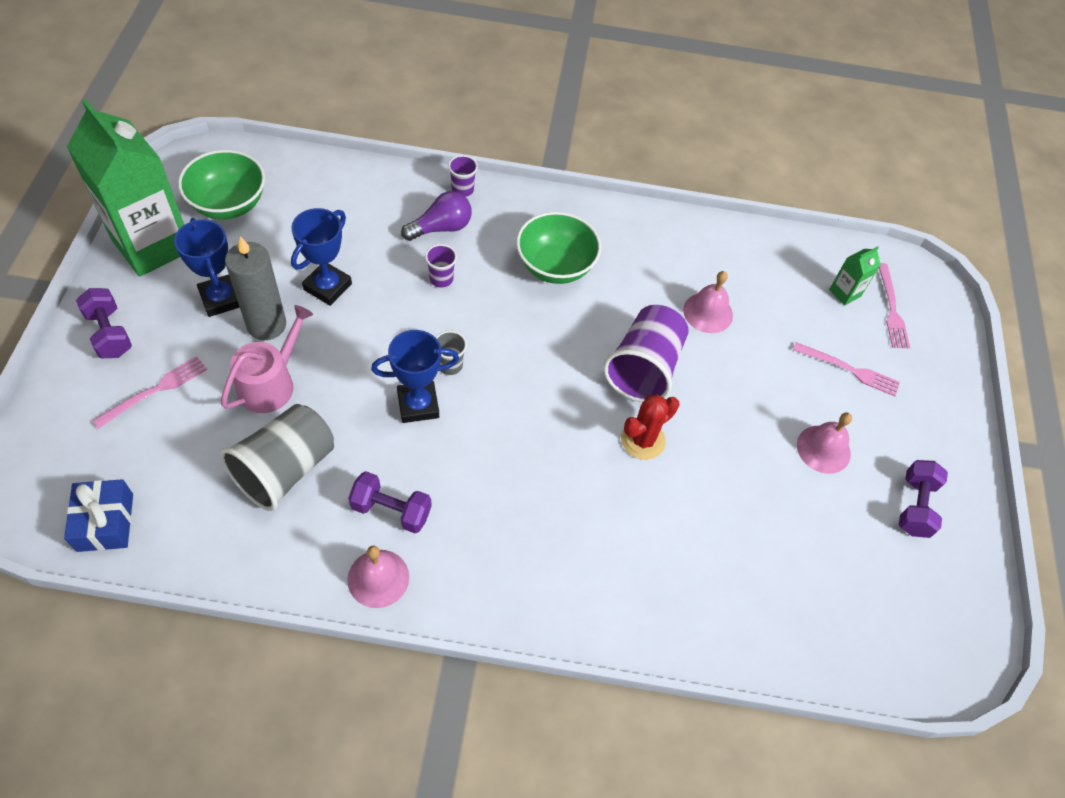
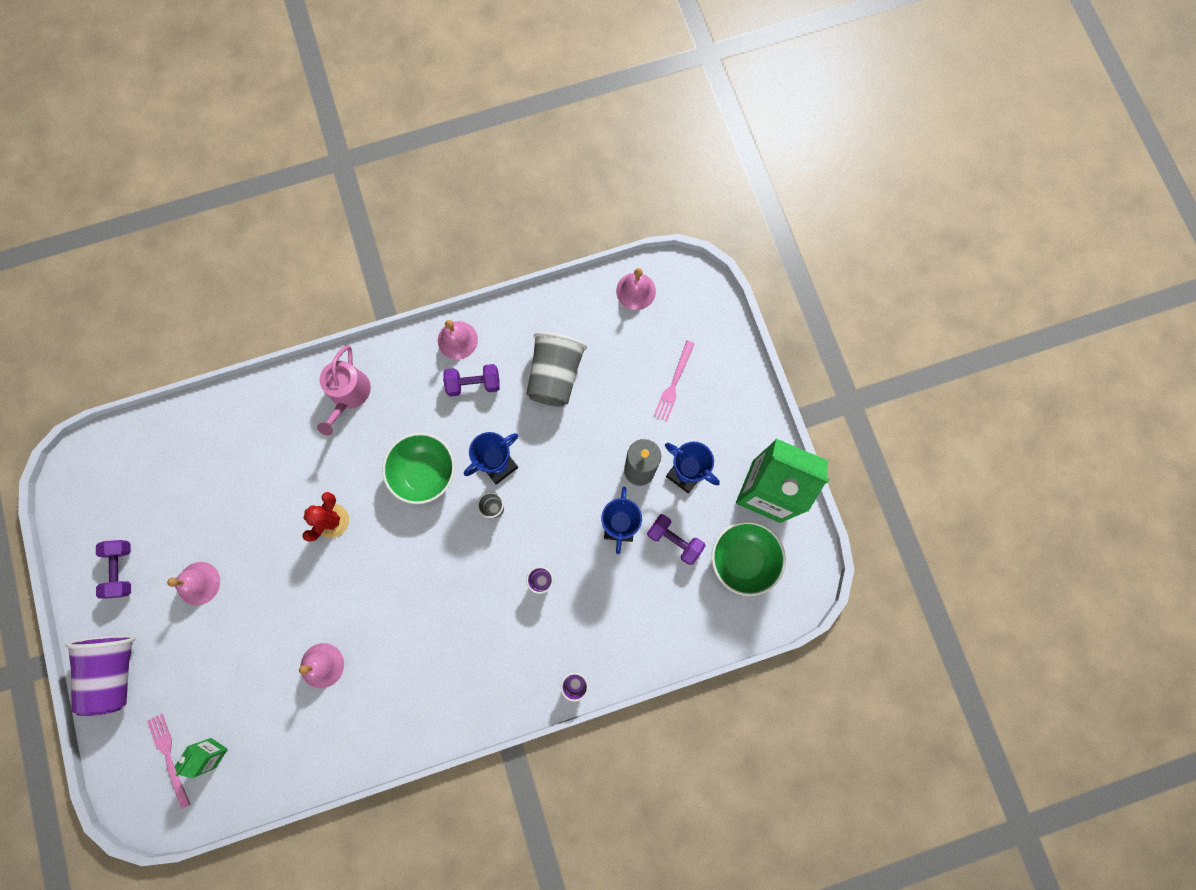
camera: 160 degrees right, 20 degrees up
(105, 522) = (636, 291): blue gift -> pink bell
(110, 333) = (735, 407): purple dumbbell -> purple dumbbell (674, 540)
(271, 383) = (605, 428): pink watering can -> pink watering can (348, 395)
(441, 228) = (569, 631): purple light bulb -> none
(555, 266) = (461, 644): green bowl -> green bowl (425, 473)
(644, 368) = (353, 583): purple cup -> purple cup (116, 670)
(849, 370) = (193, 669): pink fork -> none

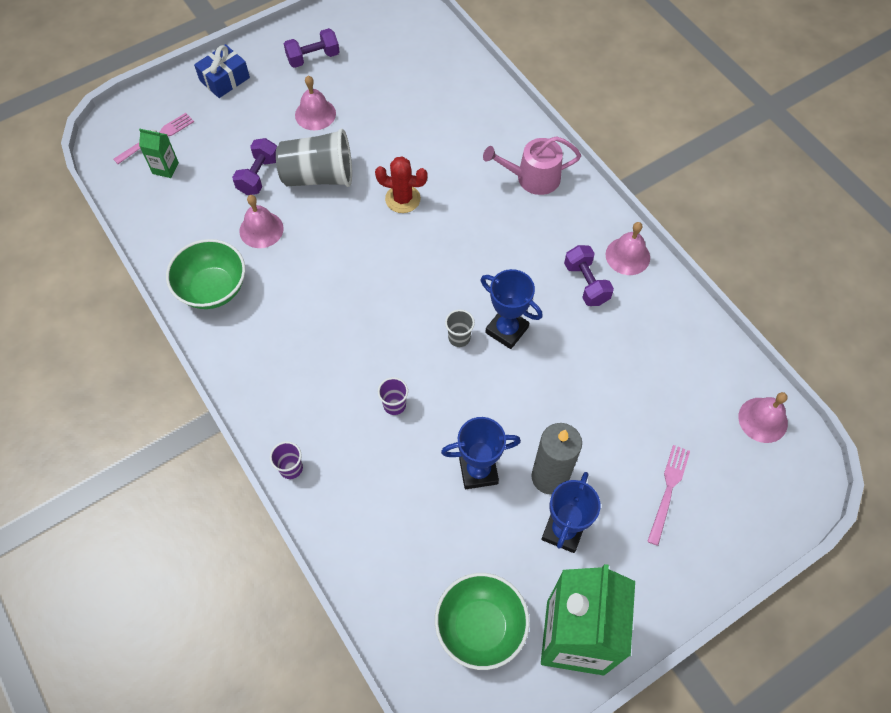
camera: 75 degrees right, 15 degrees down
(116, 670) = (224, 79): purple cup -> blue gift
(425, 473) = (476, 264): green bowl -> green bowl (213, 289)
(555, 375) = (626, 359): grey cup -> grey cup (319, 176)
(674, 383) = (668, 490): pink fork -> pink fork turned 105 degrees clockwise
(674, 540) = (479, 537): purple dumbbell -> purple dumbbell (258, 175)

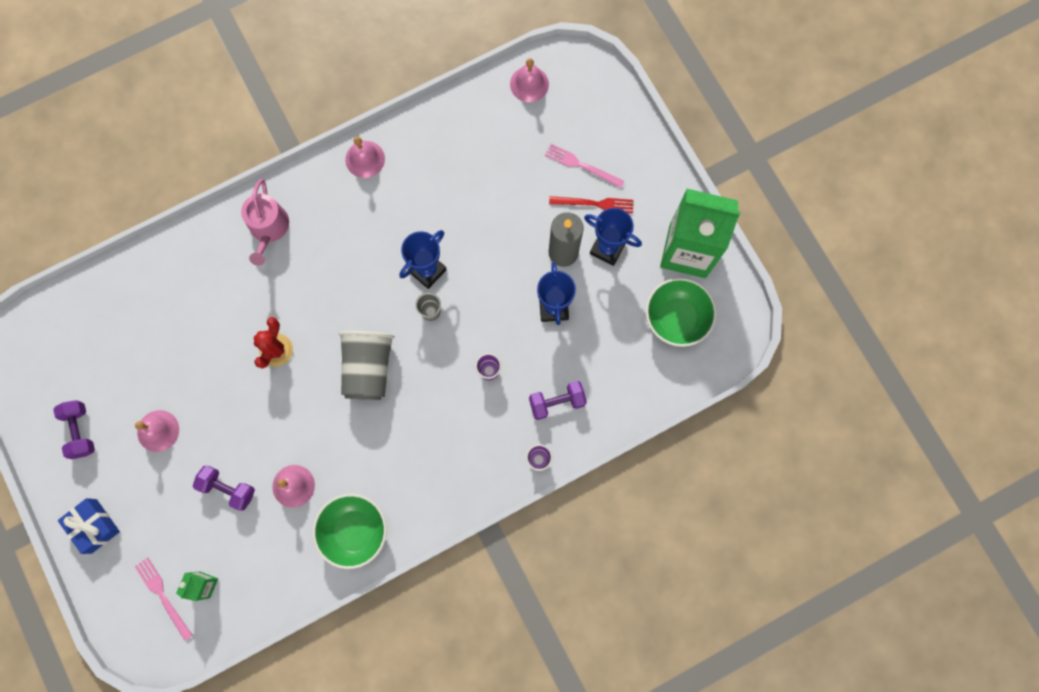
camera: 85 degrees left, 15 degrees up
(319, 176) = (237, 429): grey cup -> grey cup (368, 368)
(586, 283) = (389, 198): purple dumbbell -> purple dumbbell (557, 402)
(620, 510) = (594, 204): none -> red fork

